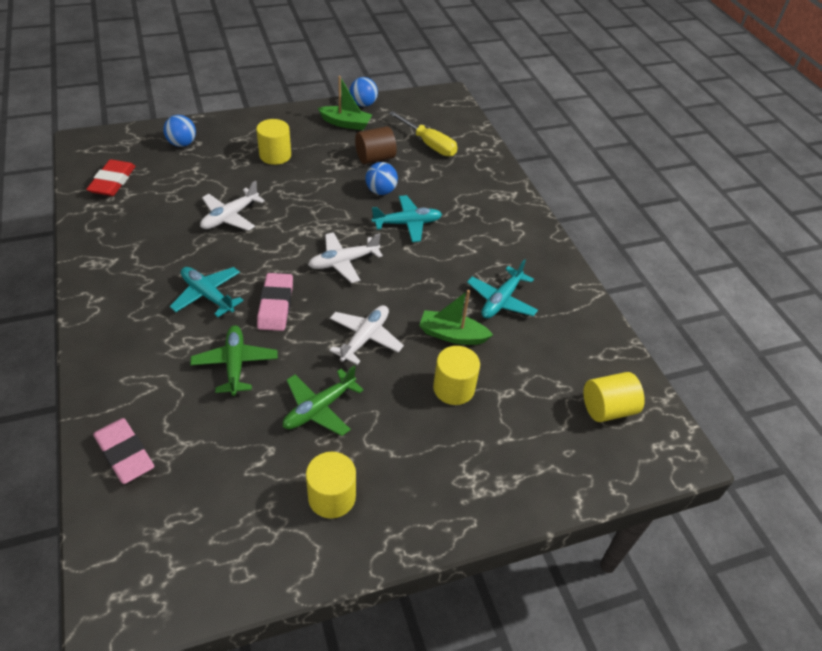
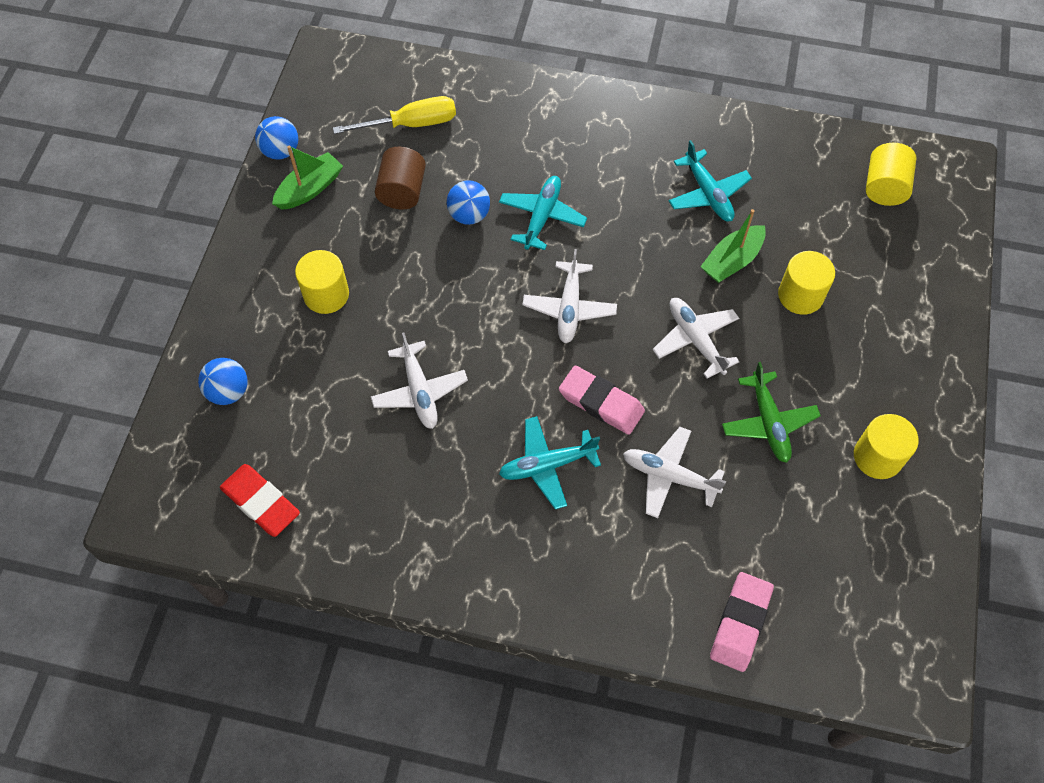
camera: 55 degrees left, 15 degrees up
(124, 453) = (740, 623): pink eraser -> pink eraser turned 60 degrees counterclockwise
(235, 364) = (669, 476): green plane -> white plane

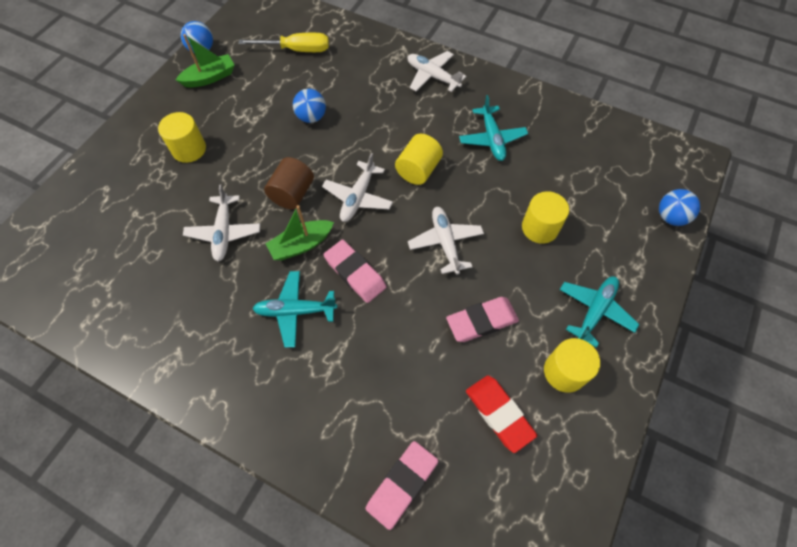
camera: 15 degrees right, 0 degrees up
(228, 391) = (91, 200): blue ball -> blue ball (670, 217)
(261, 502) = (75, 285): red eraser -> red eraser (499, 414)
(402, 191) = (272, 92): brown cylinder -> brown cylinder (292, 194)
(542, 216) = (363, 129): turquoise plane -> turquoise plane (595, 311)
(669, 476) = (387, 343): white plane -> white plane (432, 76)
(732, 261) = (494, 190): green boat -> green boat (301, 245)
(768, 423) = (482, 321): green plane -> pink eraser
(884, 187) = (631, 162): yellow cylinder -> yellow cylinder (418, 170)

